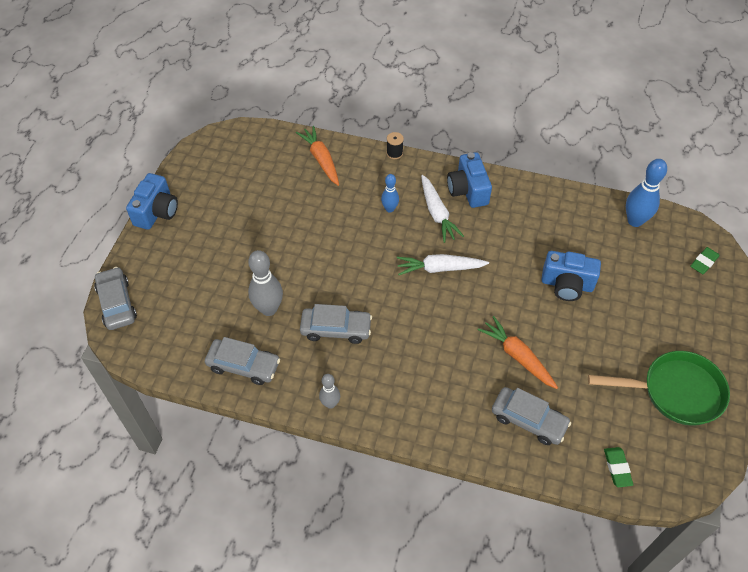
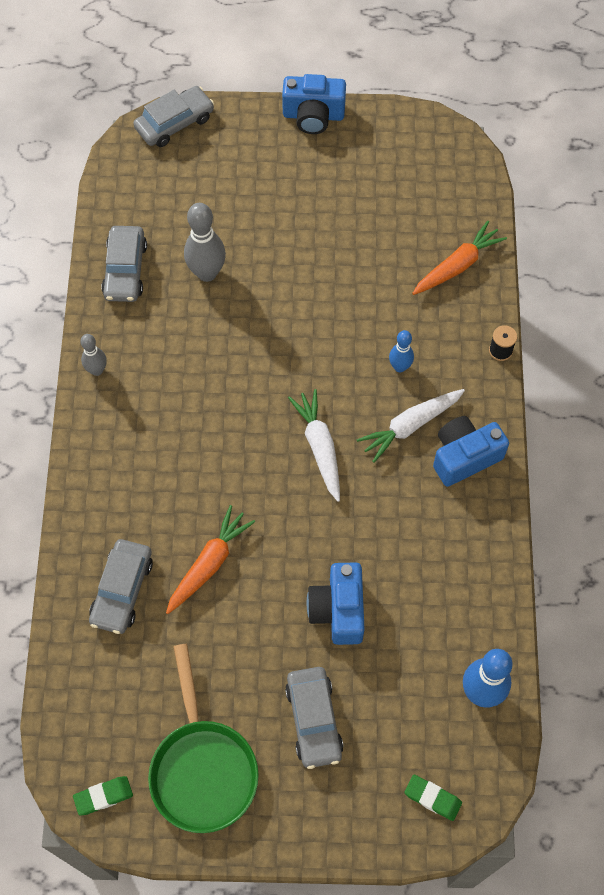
camera: 75 degrees right, 10 degrees up
(336, 329) = (197, 350): grey car -> grey car (314, 720)
(617, 468) = (79, 702): green eraser -> green eraser (103, 796)

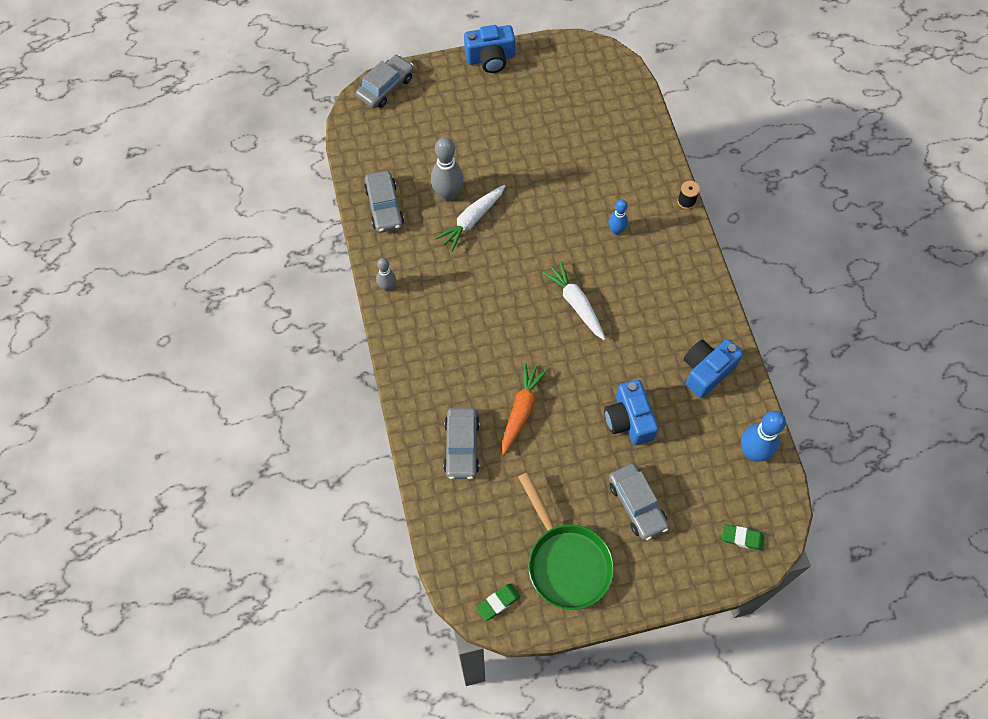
camera: 15 degrees left, 0 degrees up
(410, 426) = (638, 272): white carrot -> white carrot (472, 220)
(457, 266) = (634, 146): orange carrot -> none
(464, 457) = (685, 285): blue camera -> blue camera (706, 371)

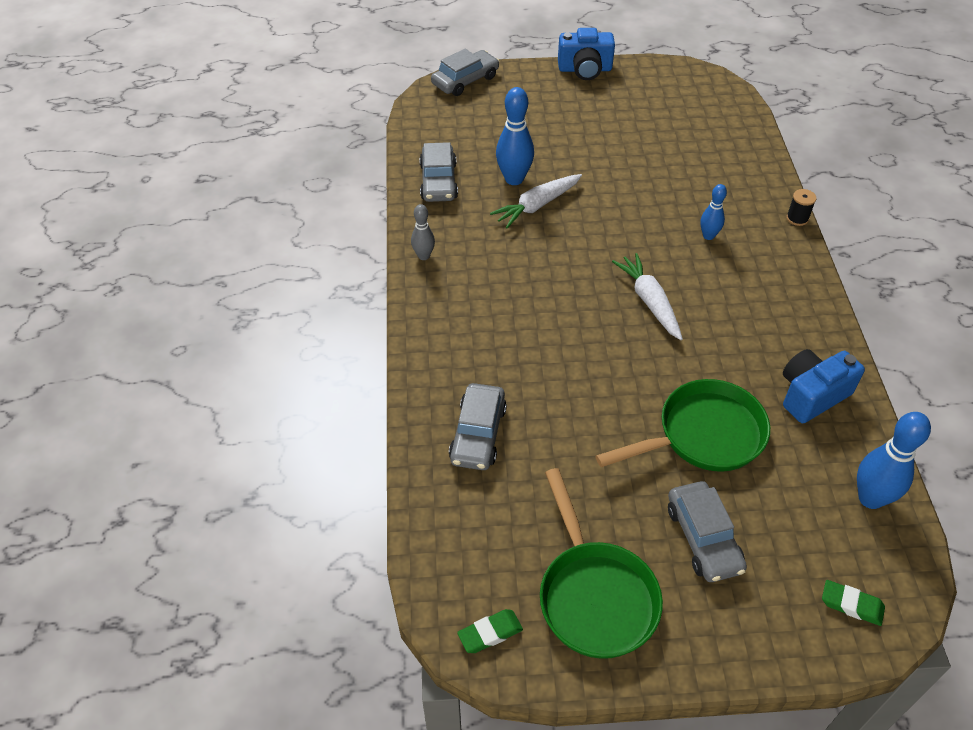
camera: 10 degrees right, 15 degrees down
(448, 194) = (514, 179): grey bowling pin -> blue bowling pin
(521, 410) = (563, 404): orange carrot -> none
(629, 420) = (703, 435): blue camera -> green pan

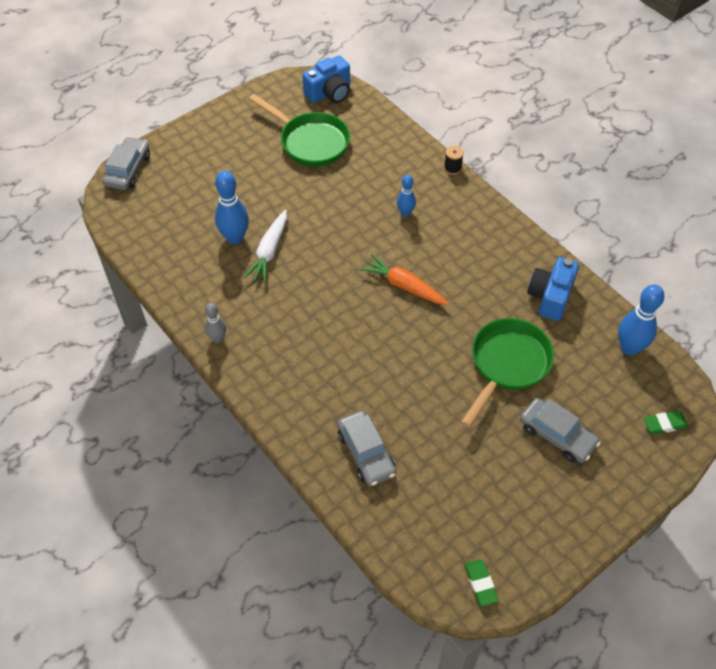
camera: 35 degrees left, 5 degrees up
(438, 181) = (178, 270): grey car -> none
(490, 633) = (480, 583): green eraser -> green eraser turned 45 degrees counterclockwise
(585, 69) = (215, 115): blue camera -> blue camera (329, 93)
(594, 595) = (522, 515): green pan -> green pan (310, 142)
(649, 301) = (403, 286): white carrot -> orange carrot

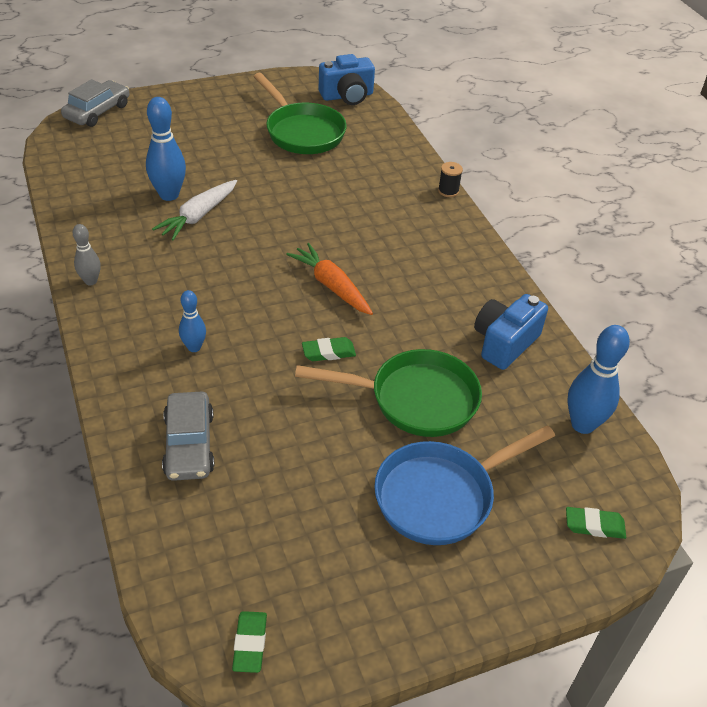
camera: 15 degrees right, 10 degrees down
(405, 213) = (372, 218): blue bowling pin -> blue bowling pin (194, 347)
(428, 345) = (328, 352): none -> green eraser
(507, 365) = (415, 399): green pan -> green pan turned 45 degrees clockwise
(557, 435) = (441, 496): grey car -> blue pan

